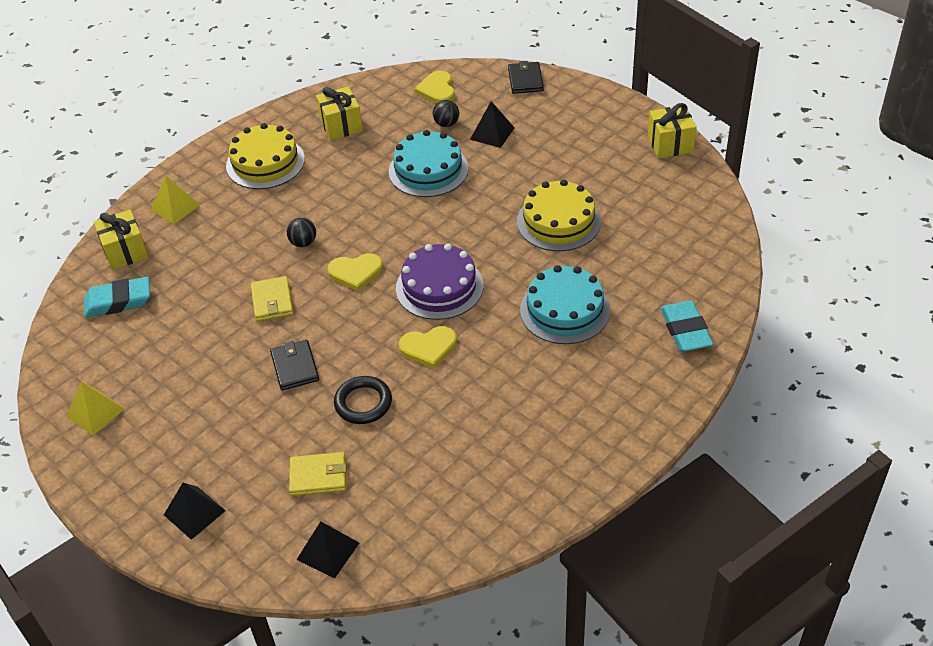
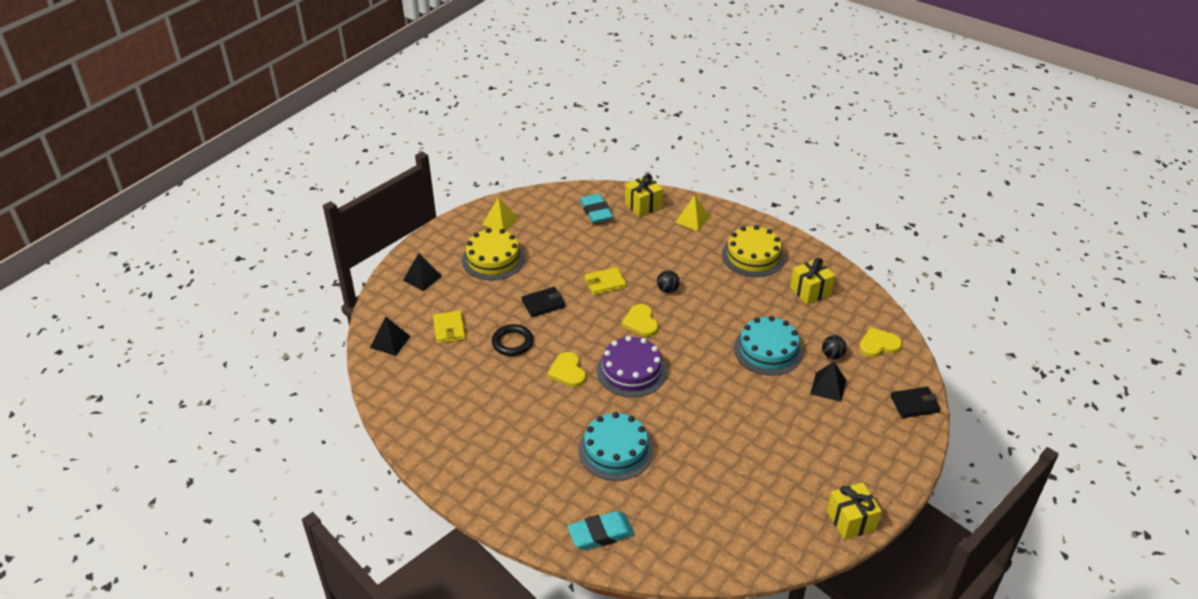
camera: 80 degrees right, 5 degrees down
(558, 221) = (721, 440): yellow cake -> yellow cake (493, 259)

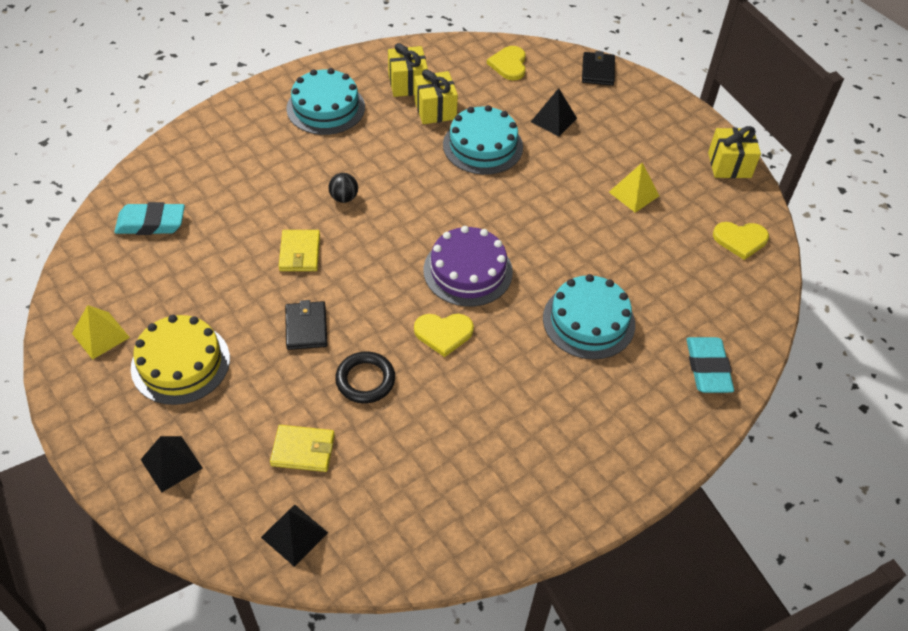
camera: 75 degrees left, 10 degrees up
(641, 322) = (388, 238): yellow heart -> yellow heart (740, 240)
(643, 205) = (170, 173): yellow gift -> yellow gift (435, 110)
(692, 219) = (228, 137): yellow pyramid -> yellow pyramid (634, 194)
(753, 256) = (325, 108): yellow cake -> turquoise cake
(832, 355) = (510, 101): black ball -> none

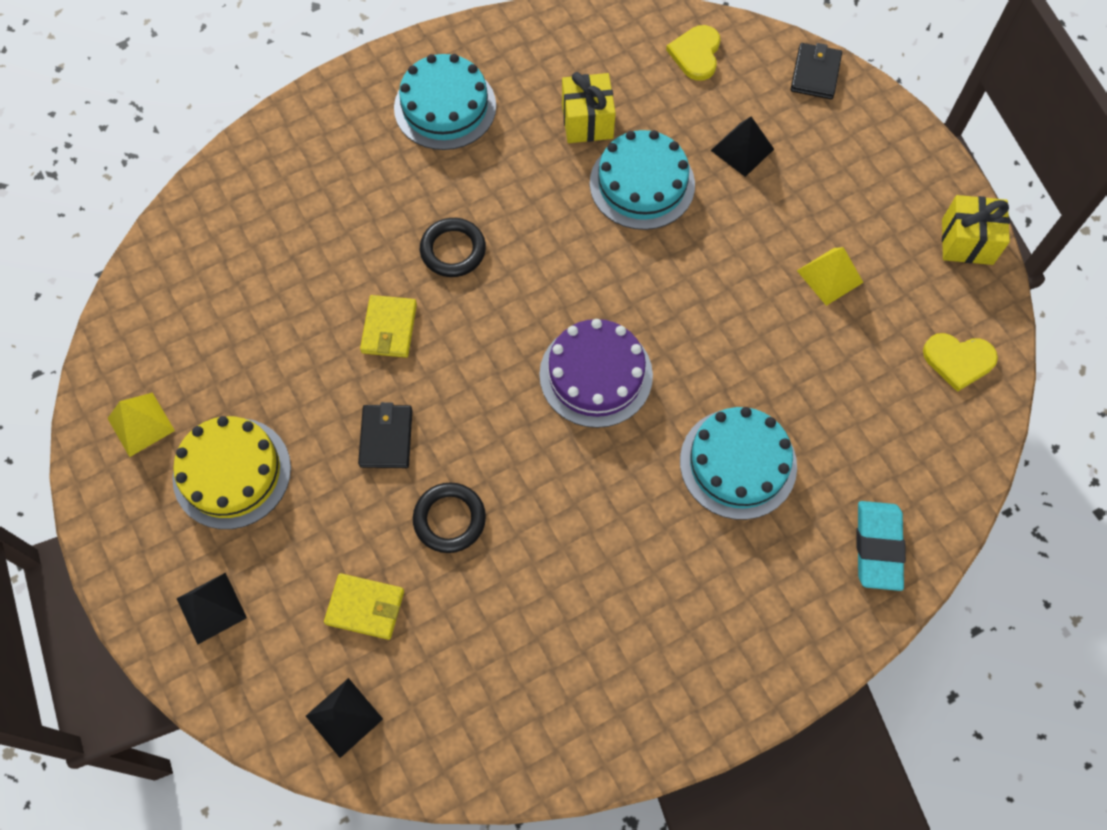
camera: 10 degrees right, 15 degrees up
(151, 223) = (211, 268): turquoise eraser -> none
(344, 198) = (453, 250): black ball -> black ring
(407, 84) = (556, 76): yellow gift -> none
(443, 333) = (553, 463): yellow heart -> none

